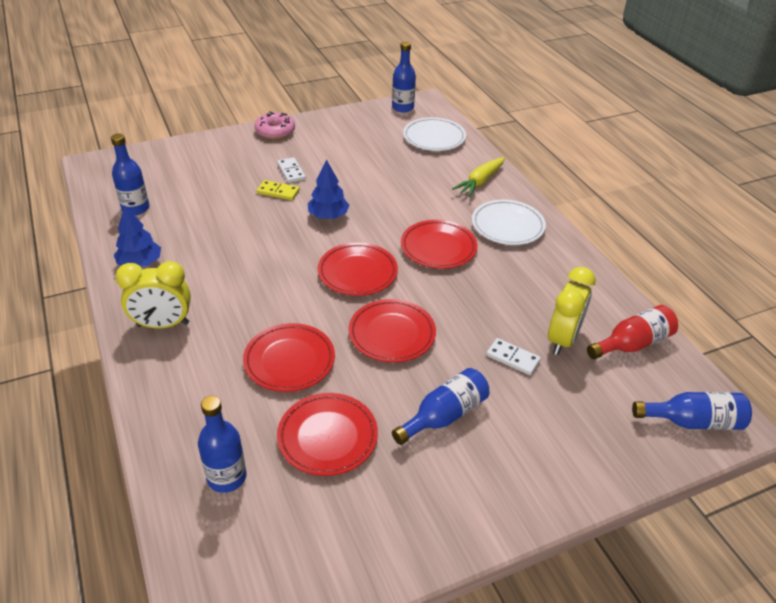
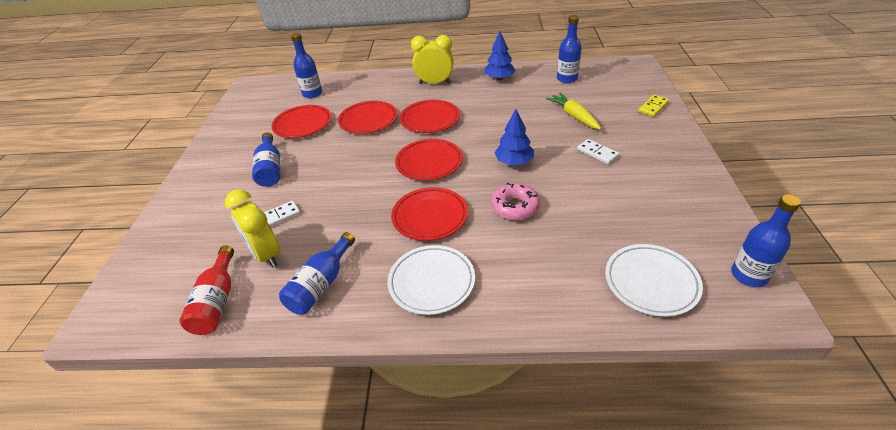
camera: 120 degrees right, 0 degrees up
(163, 325) = (435, 83): yellow clock -> yellow clock turned 75 degrees clockwise
(275, 131) = (684, 155): pink donut -> pink donut (515, 207)
(278, 192) = (564, 141): yellow domino -> yellow domino (653, 107)
(291, 172) = (597, 153): white domino -> white domino turned 45 degrees clockwise
(392, 334) = (354, 164): red plate -> red plate (430, 119)
(480, 182) = (527, 292): yellow carrot -> yellow carrot (574, 116)
(693, 421) = (126, 296): blue bottle -> blue bottle (321, 284)

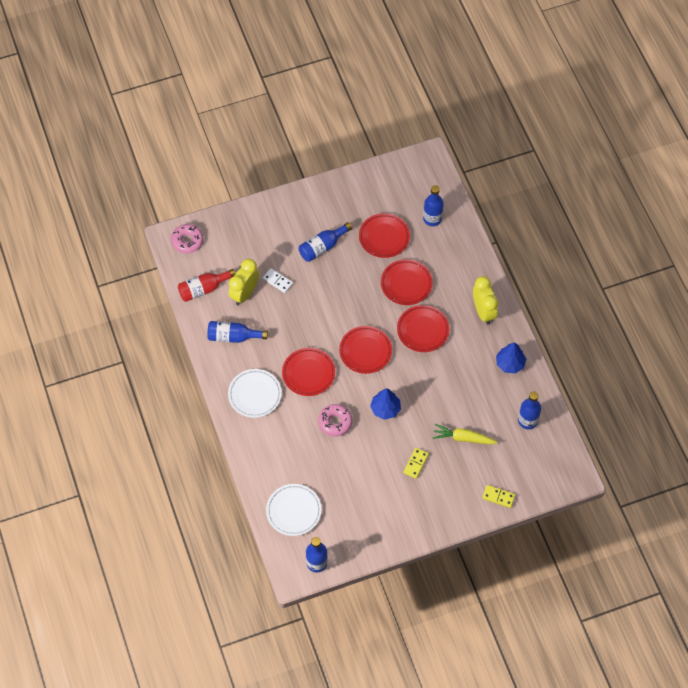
camera: 65 degrees right, 20 degrees up
(125, 302) = (187, 241): none -> pink donut
(574, 116) = (463, 438): yellow carrot -> yellow carrot turned 120 degrees counterclockwise
(597, 153) = (416, 463): white domino -> yellow domino

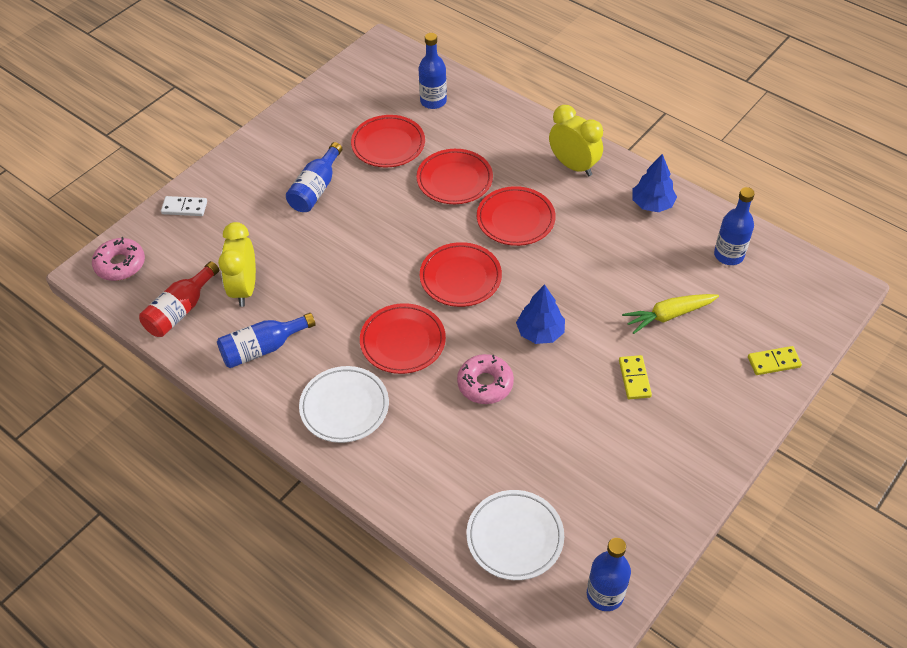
camera: 30 degrees left, 10 degrees down
(277, 281) = (281, 253): white domino -> white domino (184, 208)

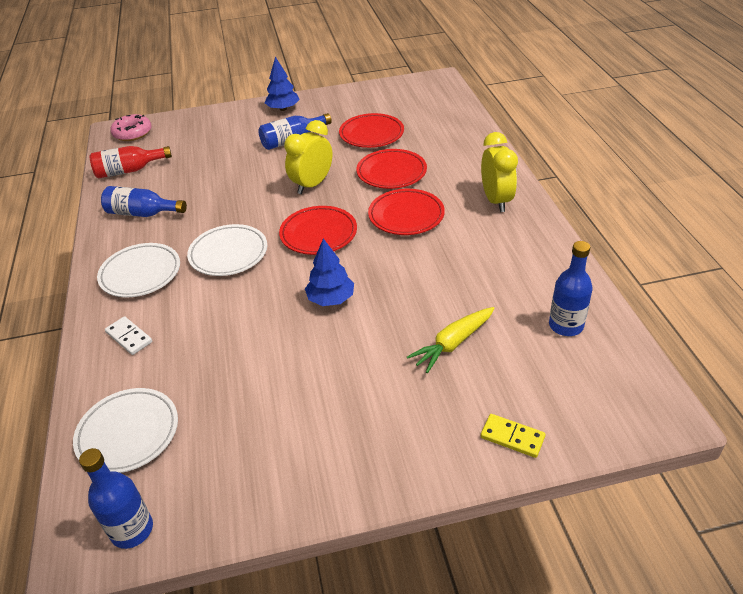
camera: 40 degrees right, 10 degrees down
(184, 208) = (204, 119): white domino -> white domino (129, 337)
(244, 288) = (178, 176): yellow clock -> yellow clock (312, 185)
(403, 341) = (228, 254): red plate -> white plate
(433, 101) = (435, 121): blue bottle -> none
(485, 384) = (247, 311): pink donut -> none
(634, 378) = (365, 375): yellow domino -> none
(652, 204) = (535, 255): blue tree -> blue tree (283, 109)
(669, 315) = (453, 343): yellow carrot -> yellow carrot turned 60 degrees counterclockwise

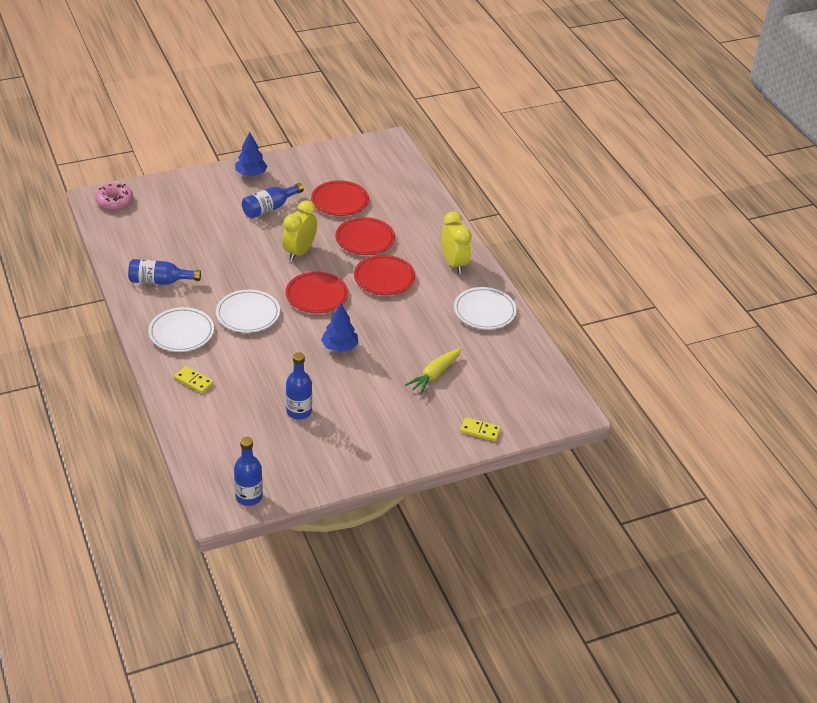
camera: 15 degrees left, 0 degrees up
(128, 433) = (222, 444): white plate -> white plate (484, 311)
(129, 170) = (129, 240): red bottle -> none
(129, 337) = (194, 381): white domino -> yellow domino
(566, 325) = (511, 359): blue bottle -> blue bottle (299, 411)

